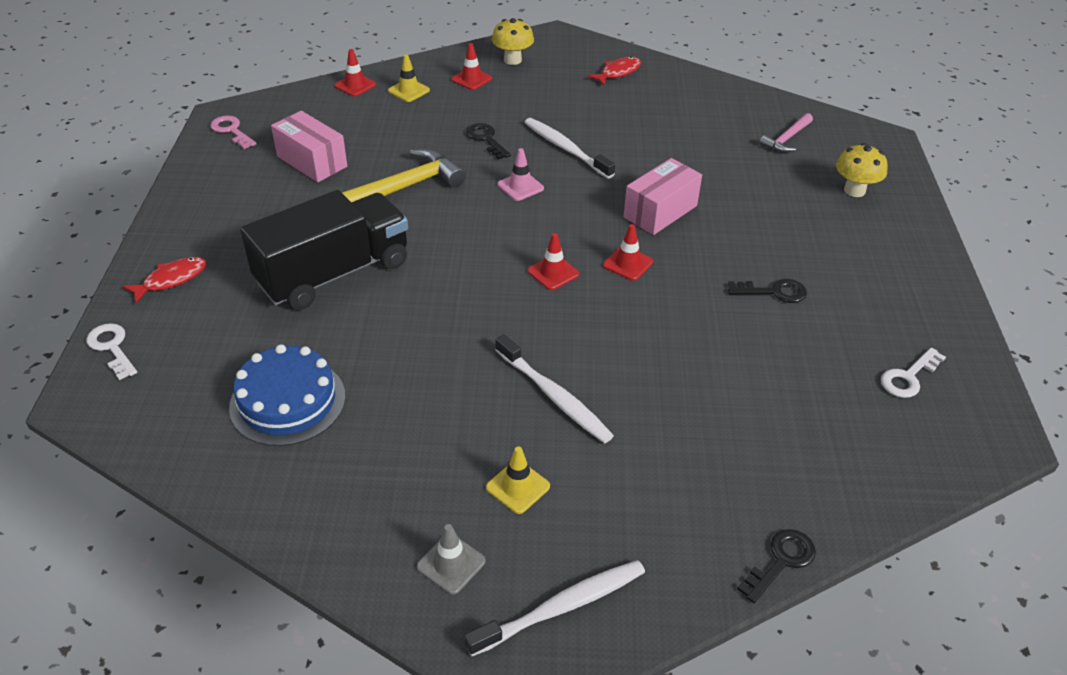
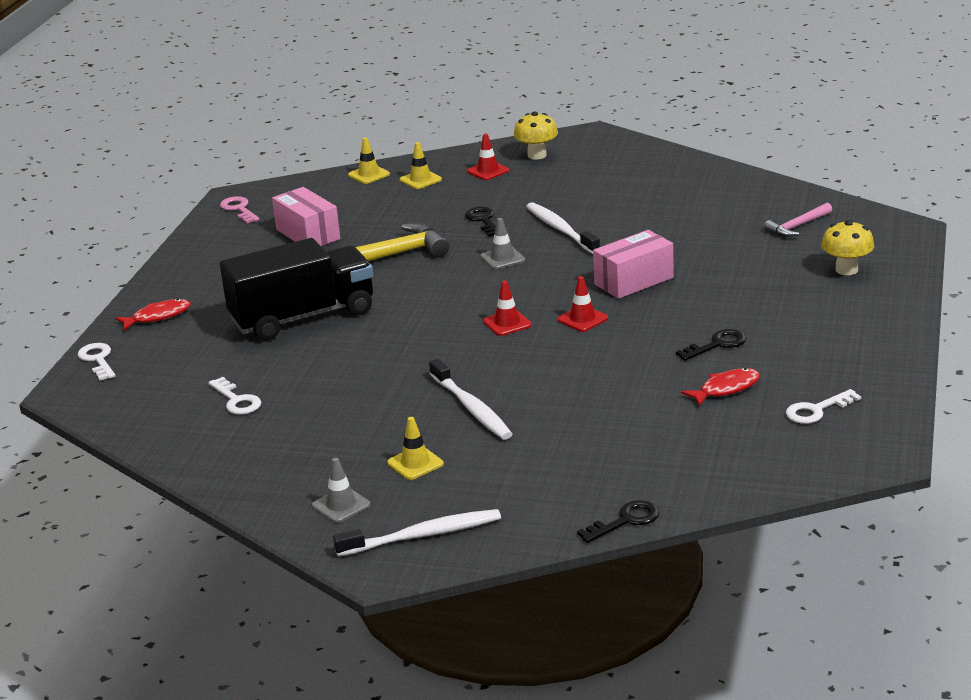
camera: 15 degrees right, 15 degrees down
(287, 401) = (237, 400): blue cake -> white key
(355, 85) = (369, 174): red traffic cone -> yellow traffic cone
(520, 186) = (502, 258): pink traffic cone -> grey traffic cone
(618, 72) = (644, 167): red fish -> red fish (726, 389)
(774, 292) = (717, 345): black key -> black key turned 45 degrees counterclockwise

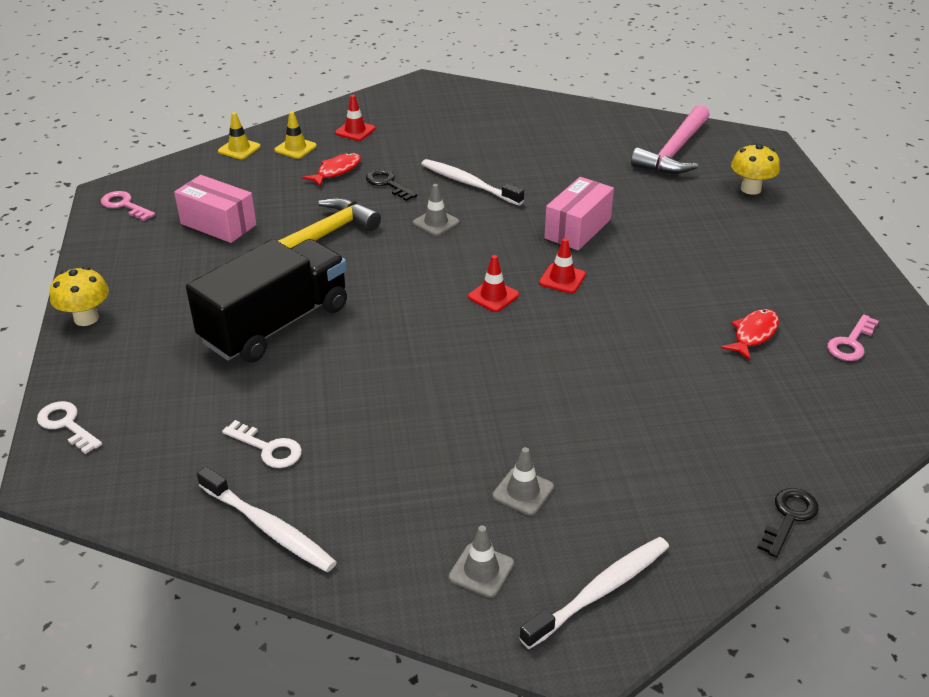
camera: 25 degrees left, 10 degrees up
(158, 316) = (108, 352): red fish -> red fish (336, 171)
(415, 463) = (523, 492): yellow traffic cone -> grey traffic cone
(471, 408) = (531, 406): white toothbrush -> white toothbrush (268, 528)
(537, 155) = (390, 109): yellow mushroom -> yellow mushroom (86, 318)
(717, 345) = (706, 286): black key -> none
(797, 226) = (674, 151): pink hammer -> pink hammer, size x1.84
(816, 410) = (851, 343): white key -> pink key

